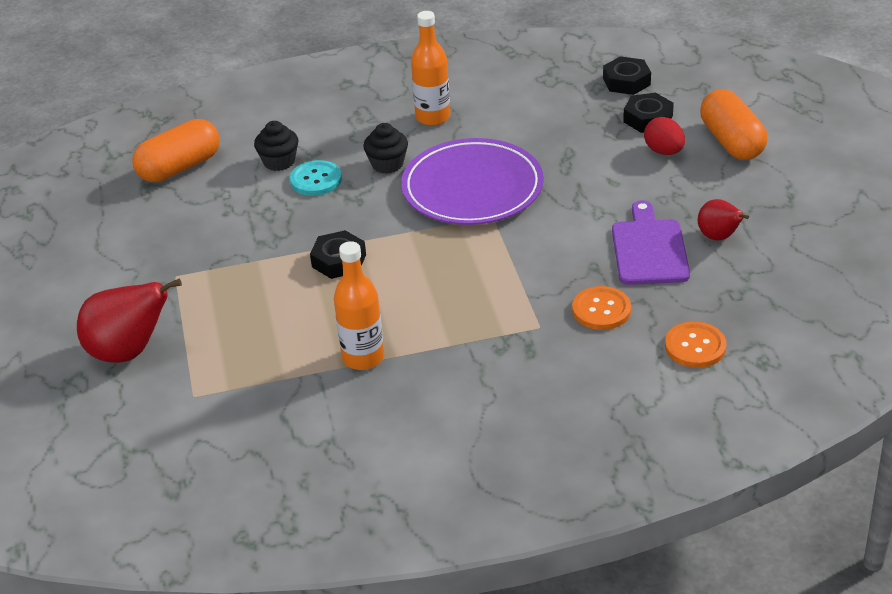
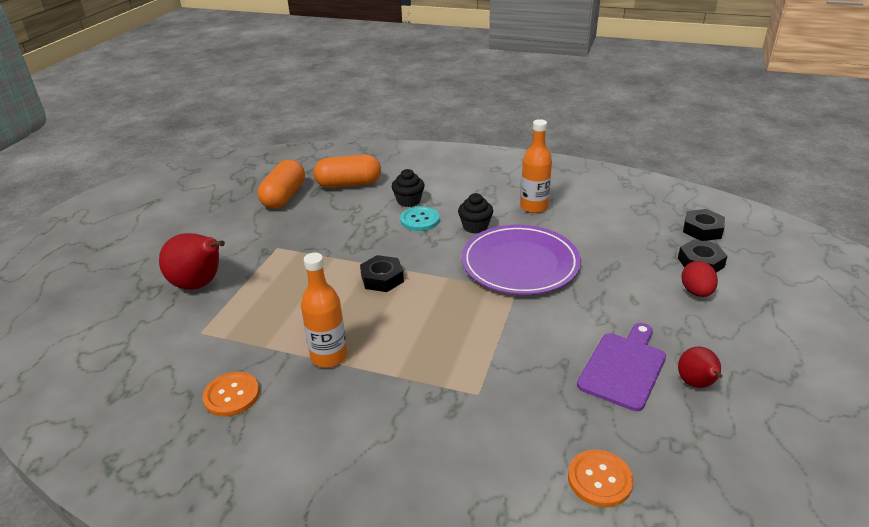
camera: 30 degrees right, 5 degrees down
(601, 310) = (540, 403): orange button -> orange button (232, 395)
(731, 142) = (765, 306): orange capsule -> orange capsule (284, 197)

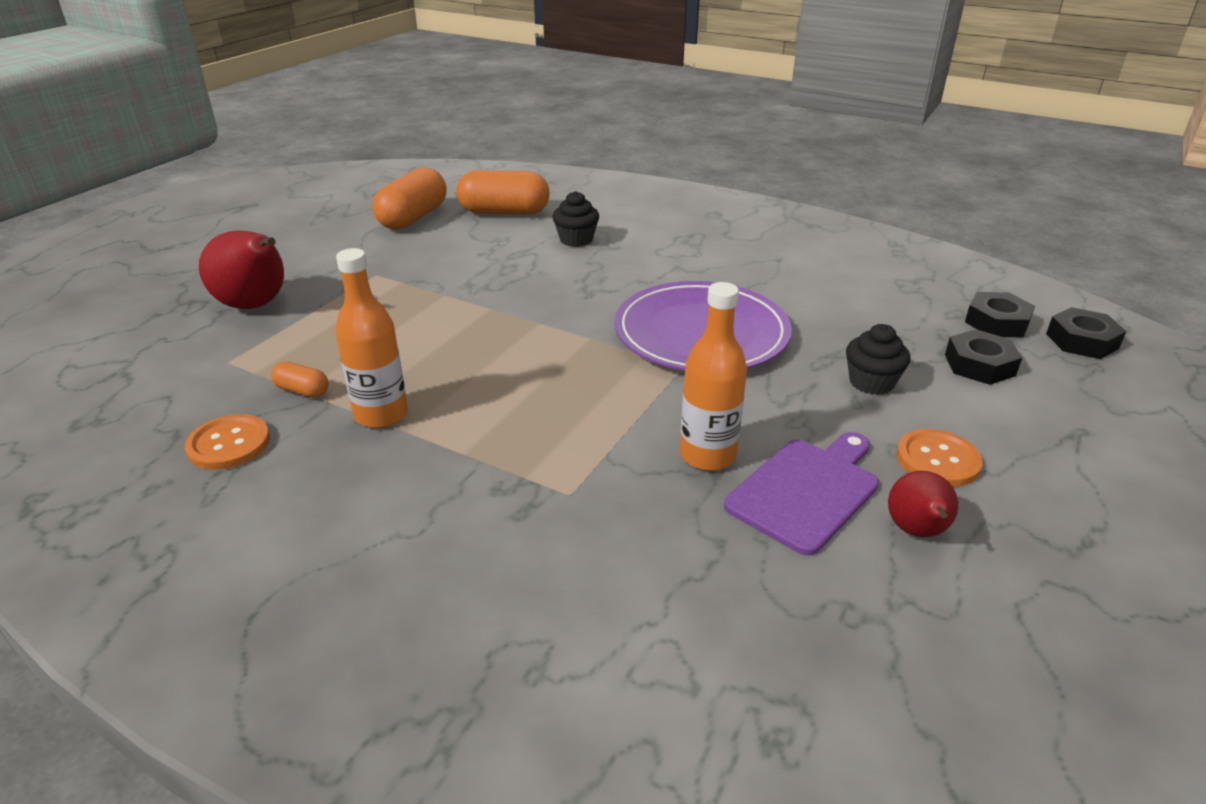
camera: 10 degrees right, 0 degrees up
(265, 347) = (302, 390): none -> orange capsule
(382, 278) = (498, 328): black nut -> black nut (1081, 341)
(420, 220) = (581, 264): turquoise button -> none
(475, 226) = (655, 280): black cupcake -> black cupcake (871, 382)
(534, 207) = (750, 266): orange bottle -> orange bottle (707, 455)
(599, 479) = (709, 644): orange button -> orange button (937, 460)
(696, 292) = (959, 404): red egg -> none

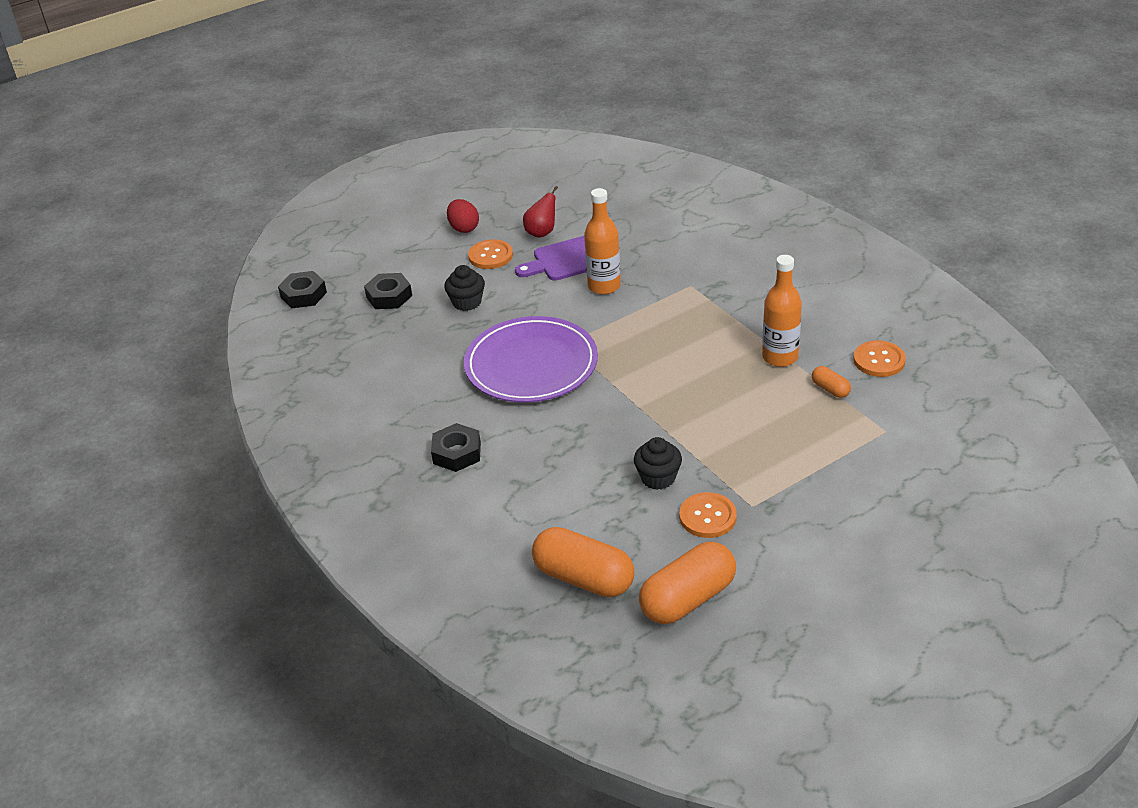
camera: 150 degrees left, 5 degrees up
(256, 305) = (866, 492): red pear -> none
(417, 260) = (707, 517): none -> orange button
(576, 240) = (542, 503): black cupcake -> black cupcake (658, 478)
(997, 322) = (330, 320): black nut -> black nut (457, 453)
(1054, 501) = (464, 228): none -> red egg

